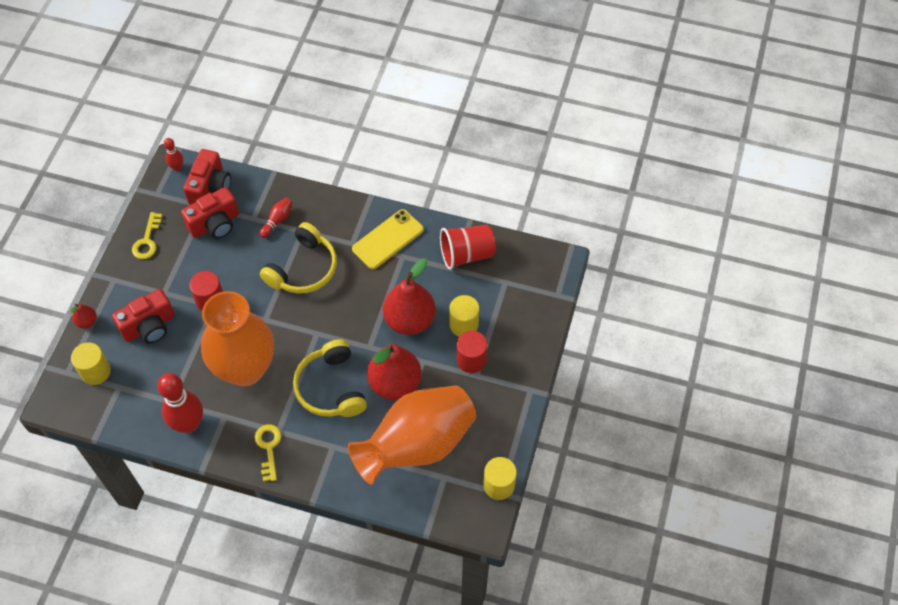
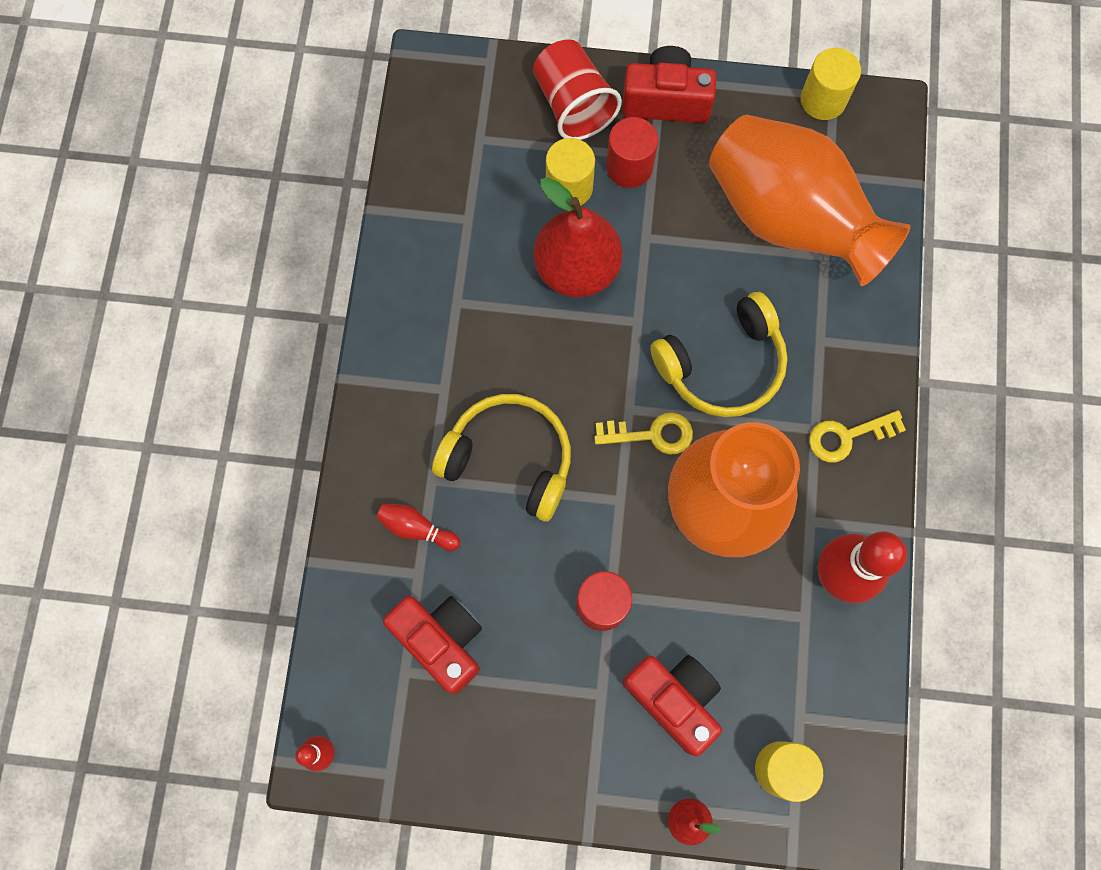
camera: 100 degrees left, 15 degrees up
(147, 240) = (497, 760): yellow key -> yellow key (652, 434)
(210, 188) = (362, 672): red camera -> red camera (666, 100)
(388, 239) = (427, 332): yellow phone -> none
(395, 383) = (693, 270): red pear -> none
(466, 254) = (437, 203): red cup -> red cup (573, 105)

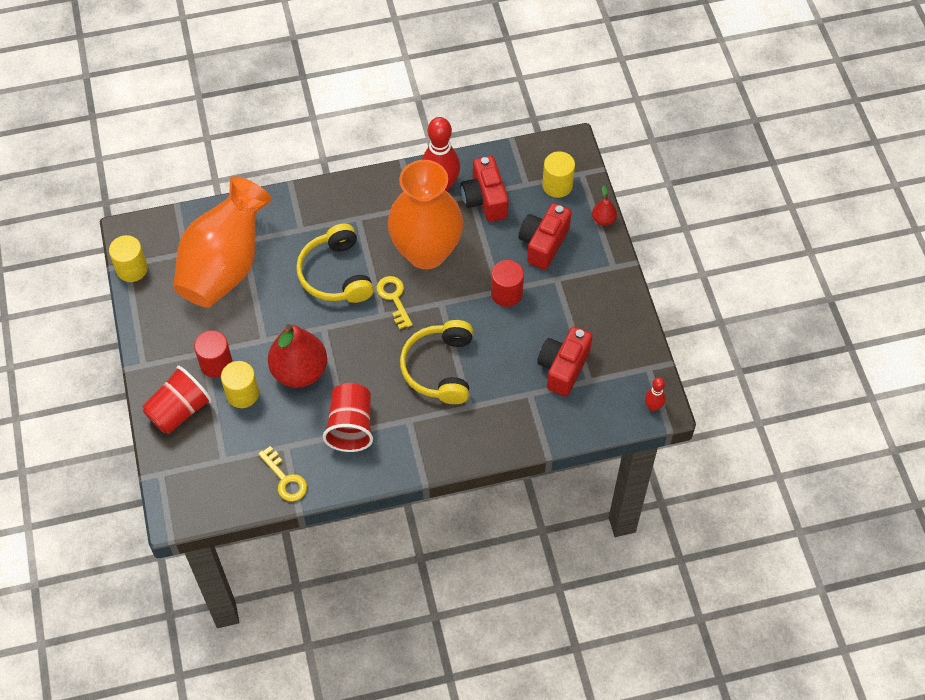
camera: 110 degrees left, 15 degrees down
(417, 528) = (503, 403): red bowling pin -> none
(464, 309) = (351, 426): none -> red cup
(666, 100) = (159, 357): red camera -> red camera (485, 199)
(722, 365) = (335, 274): yellow headphones -> yellow headphones turned 150 degrees counterclockwise
(847, 436) = (357, 201): yellow key -> yellow key (285, 479)

